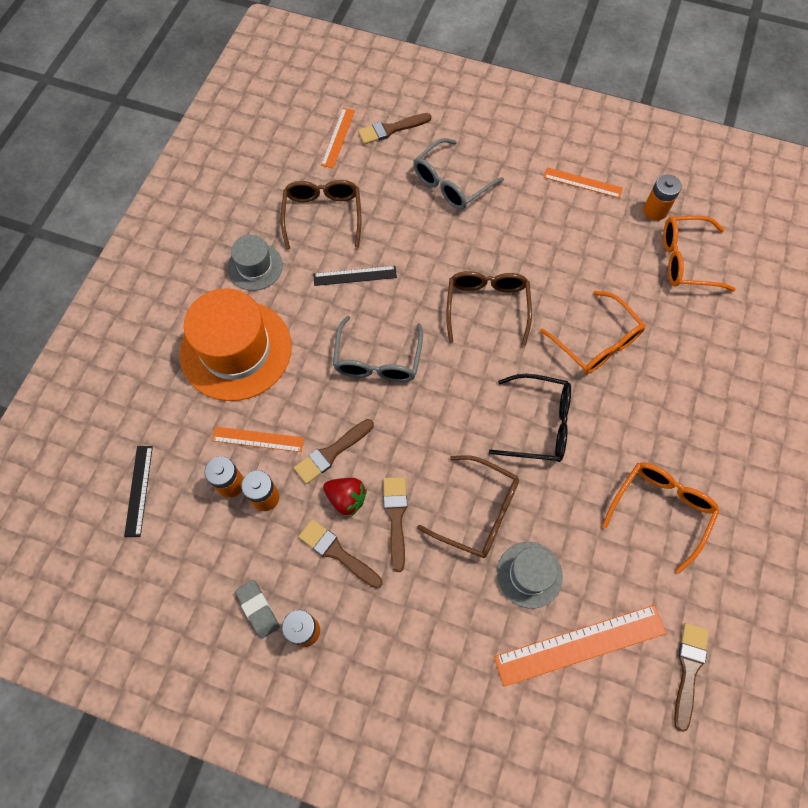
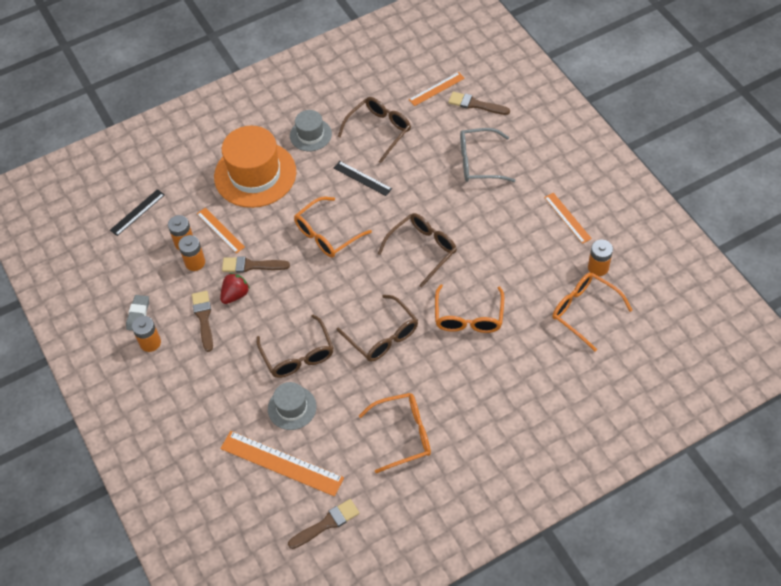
camera: 45 degrees right, 10 degrees down
(346, 498) = (235, 295): red strawberry -> red strawberry turned 120 degrees counterclockwise
(377, 360) = (326, 235): grey glasses -> orange glasses
(396, 517) = (251, 324): brown brush -> none
(539, 424) = (383, 336): black glasses -> brown glasses

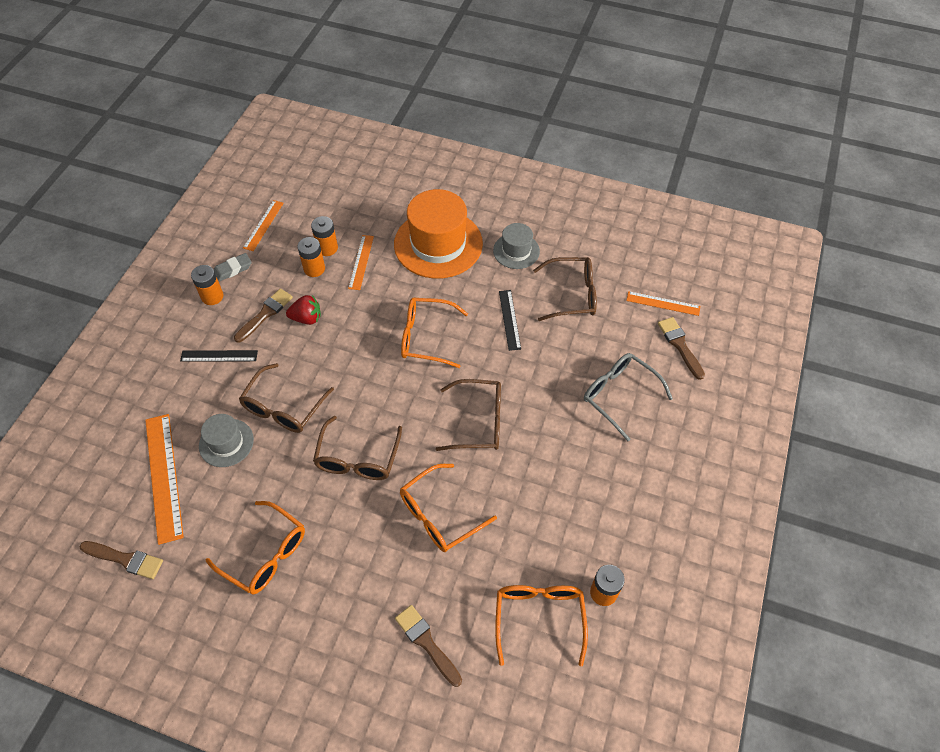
camera: 45 degrees right, 0 degrees up
(137, 212) = (328, 198): black ruler -> black ruler (219, 356)
(251, 265) = (345, 308): brown brush -> brown brush (426, 642)
(567, 218) = (634, 519): orange ruler -> orange ruler (263, 225)

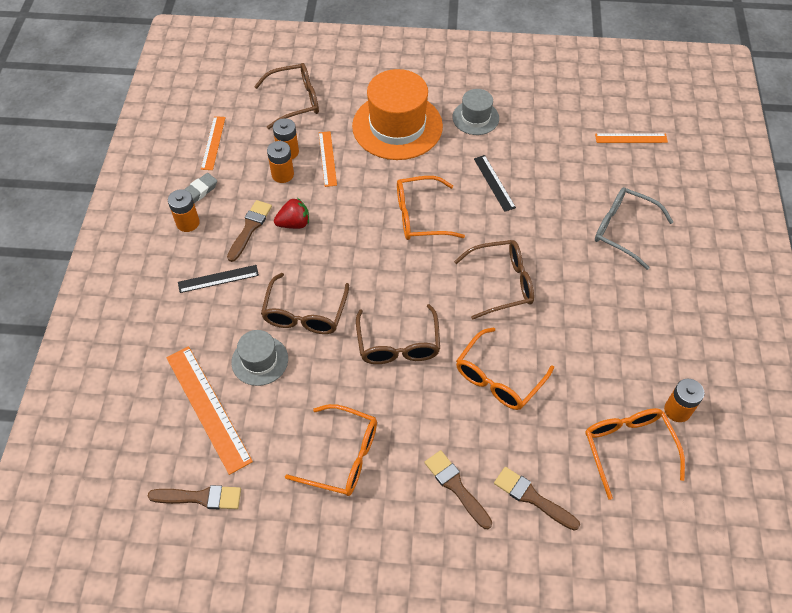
camera: 15 degrees left, 0 degrees up
(572, 295) = (544, 147): brown glasses -> brown glasses (295, 101)
(680, 345) = (661, 173): brown brush -> brown brush (456, 487)

